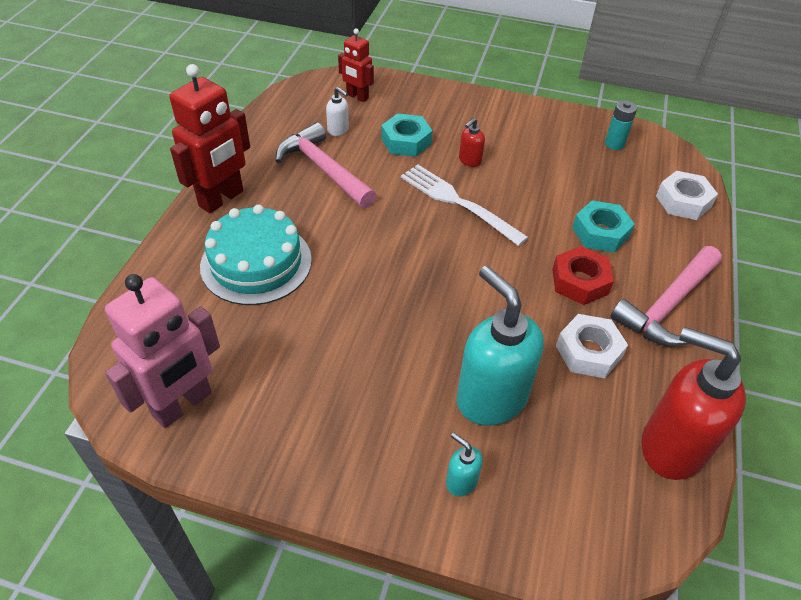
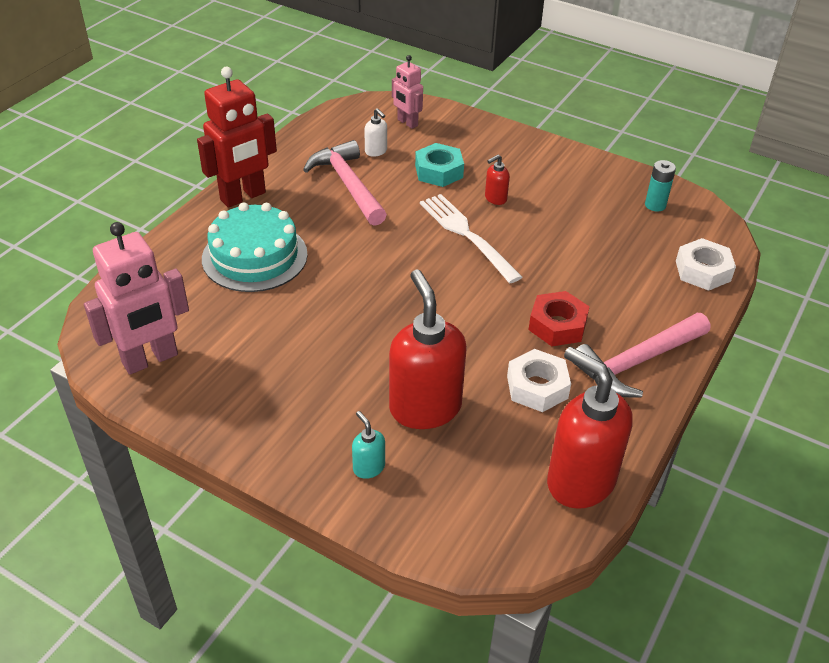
camera: 15 degrees right, 5 degrees down
(357, 97) = (407, 123): red robot -> pink robot
(491, 398) = (425, 407): turquoise soap dispenser -> red soap dispenser
(600, 233) = (600, 285): turquoise nut -> none

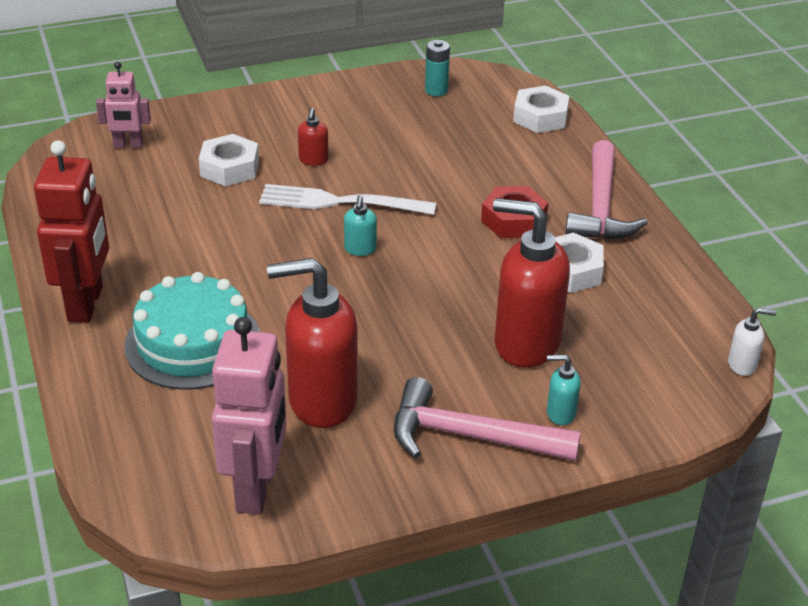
camera: 50 degrees left, 5 degrees down
(348, 185) = (168, 229): pink hammer -> pink hammer (470, 436)
(376, 151) = (143, 186): white soap dispenser -> white soap dispenser (742, 365)
(429, 271) = (360, 249): none -> turquoise soap dispenser
(439, 171) = (229, 168): turquoise nut -> white nut
(580, 481) = (691, 307): red soap dispenser -> red soap dispenser (321, 401)

